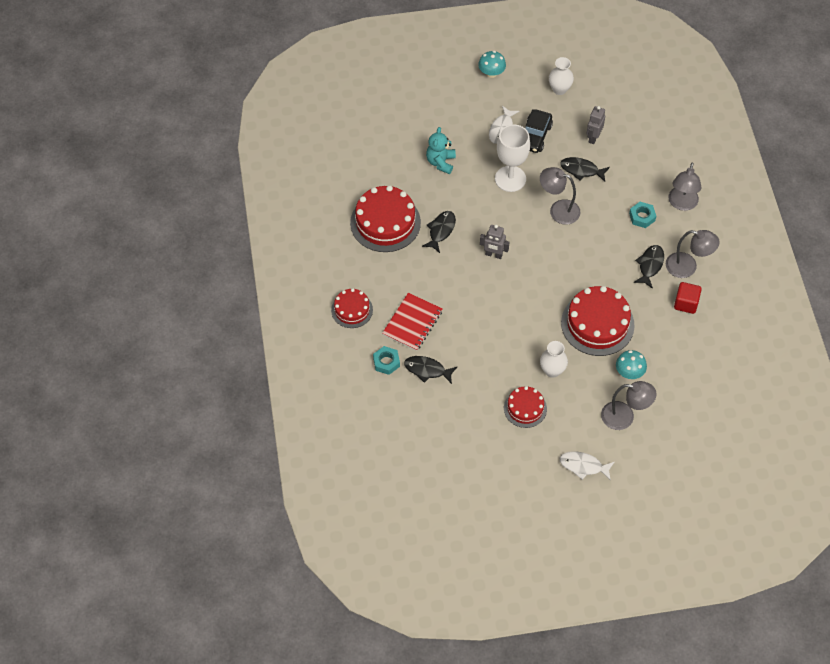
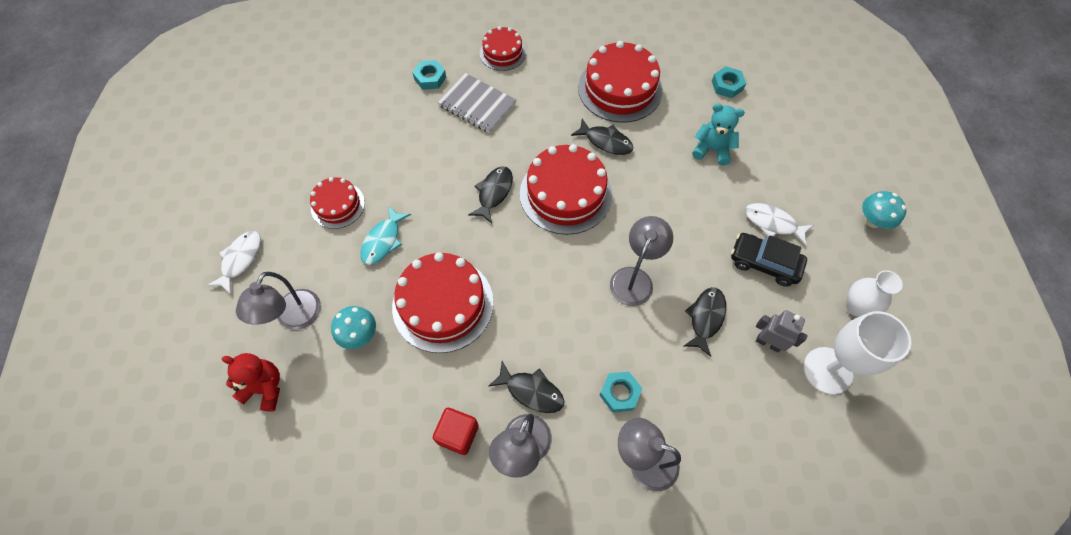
camera: 95 degrees right, 5 degrees up
(375, 150) = (727, 85): none -> turquoise nut
(412, 323) = (477, 104): red notebook -> grey notebook
(427, 370) = (412, 113): black fish -> black fish (494, 193)
(493, 255) = (565, 194): grey robot -> red cake
(510, 179) = (687, 225): white goblet -> white goblet (827, 370)
(552, 370) = (383, 241): white vase -> turquoise fish
(678, 423) = (265, 388): none -> red teddy bear

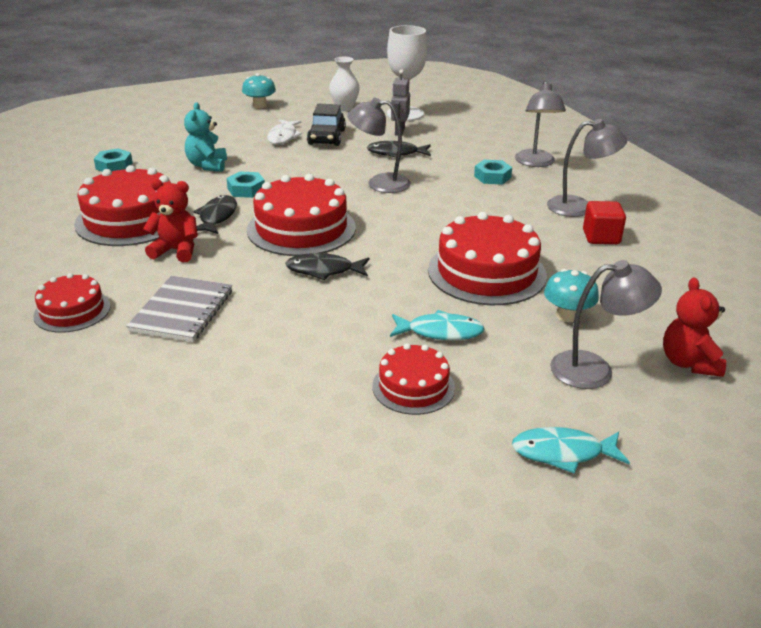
camera: 110 degrees left, 30 degrees down
(240, 259) = (563, 452): white fish -> turquoise fish
(430, 78) = (137, 365): turquoise nut -> turquoise nut (246, 189)
(531, 391) = (528, 211): black fish -> none
(559, 110) = (176, 251): none -> red teddy bear

